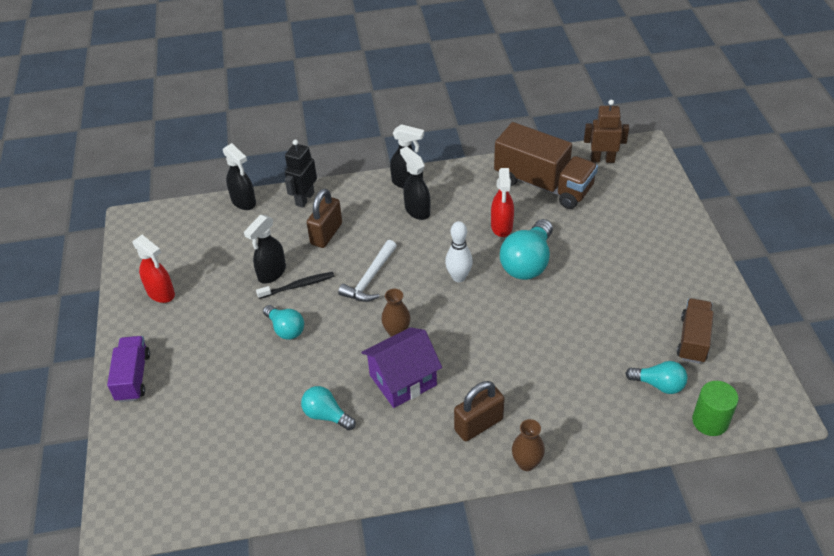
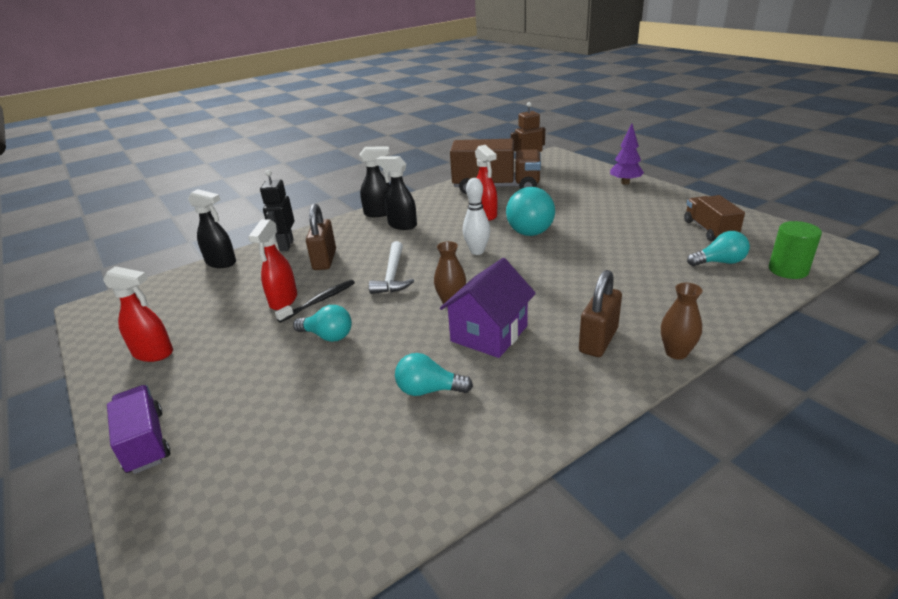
camera: 25 degrees left, 15 degrees down
(271, 273) = (283, 301): black spray bottle -> red spray bottle
(679, 231) = (625, 183): none -> purple tree

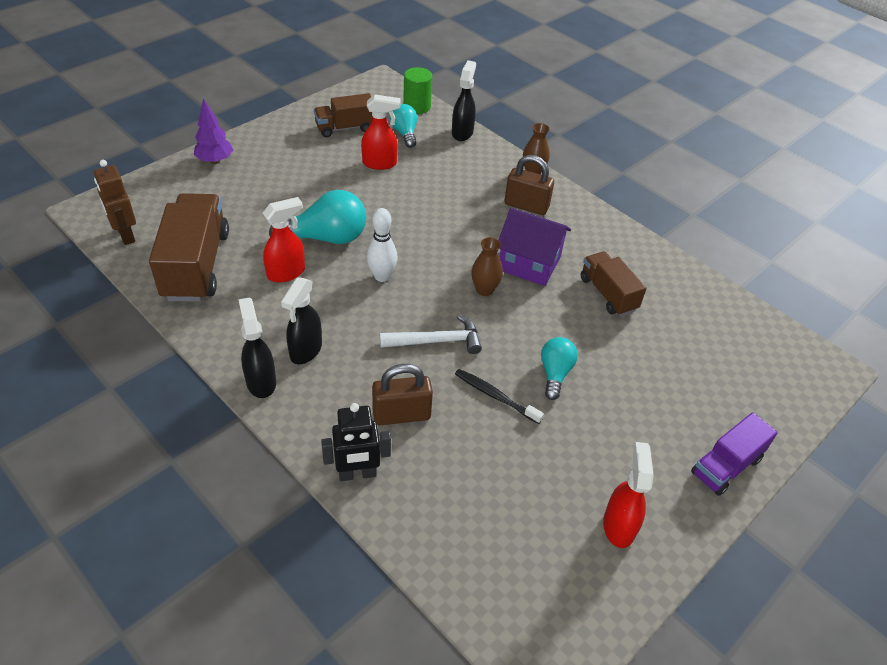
camera: 105 degrees left, 15 degrees up
(221, 263) = (410, 544): black spray bottle -> black spray bottle (462, 133)
(283, 301) = (499, 431): red spray bottle -> red spray bottle (380, 163)
(429, 390) = (608, 294): turquoise light bulb -> brown truck

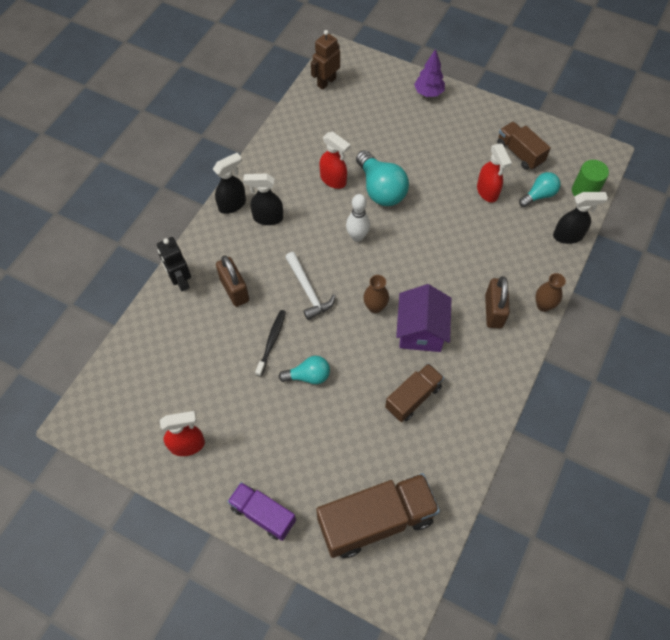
camera: 75 degrees right, 15 degrees up
(196, 265) = (317, 129): brown truck -> brown truck (376, 520)

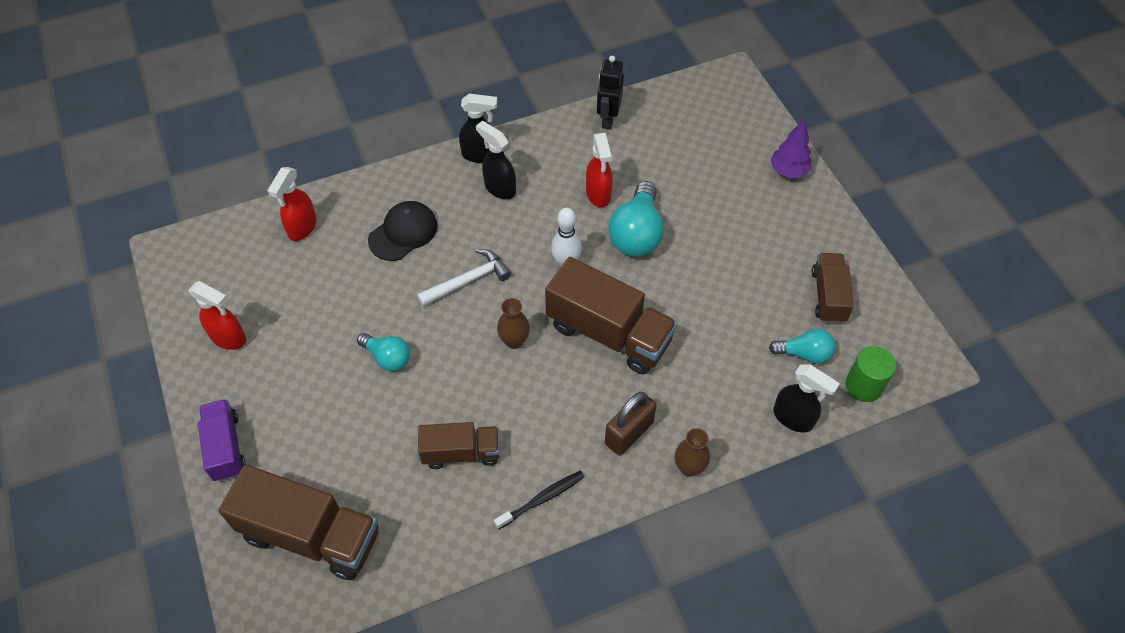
camera: 40 degrees right, 5 degrees down
(180, 281) = (366, 192): black robot -> black robot (608, 119)
(234, 290) = (403, 233): brown padlock -> black cap
(271, 341) = (388, 302): black toothbrush -> black toothbrush (542, 499)
(308, 290) = (468, 280): white hammer -> white hammer turned 135 degrees counterclockwise
(326, 82) = (689, 96): brown robot -> none
(421, 330) = (535, 396): purple house -> none
(424, 261) = (609, 333): none -> brown truck
(487, 192) = (748, 311): red spray bottle -> red spray bottle (302, 228)

